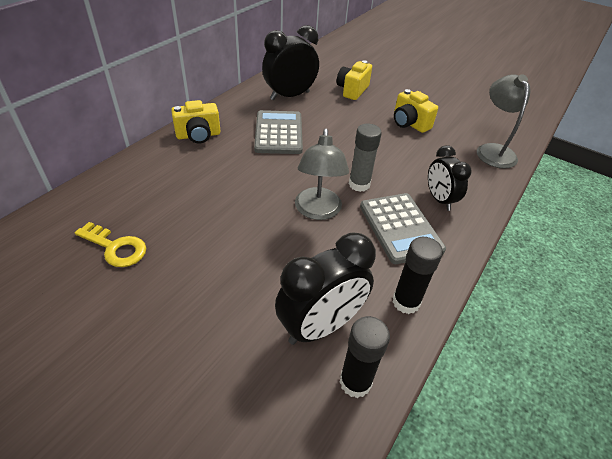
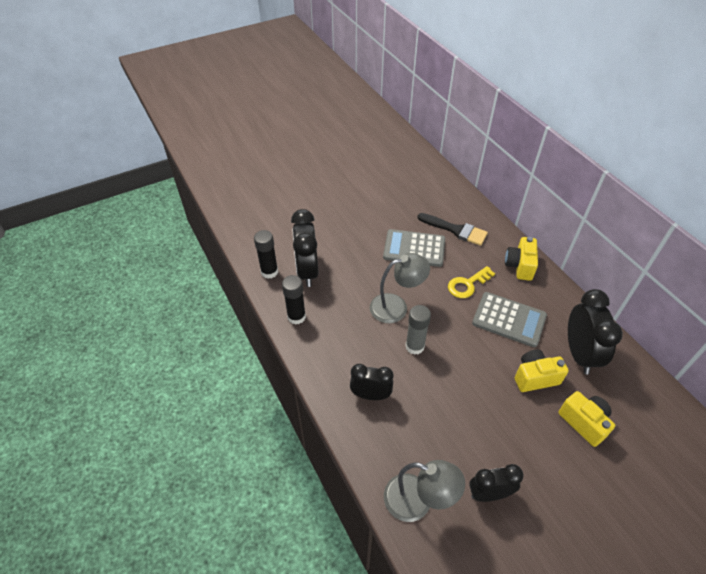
camera: 120 degrees right, 5 degrees up
(116, 247) = (410, 206): yellow key -> yellow key (467, 284)
(155, 191) = (456, 230): none -> black brush
(318, 211) = (396, 306): grey lamp -> grey lamp turned 135 degrees clockwise
(400, 228) = (355, 348): grey calculator -> grey calculator (414, 248)
(409, 123) = (496, 444): yellow camera -> yellow camera (535, 377)
(449, 121) = (489, 494): none -> black clock

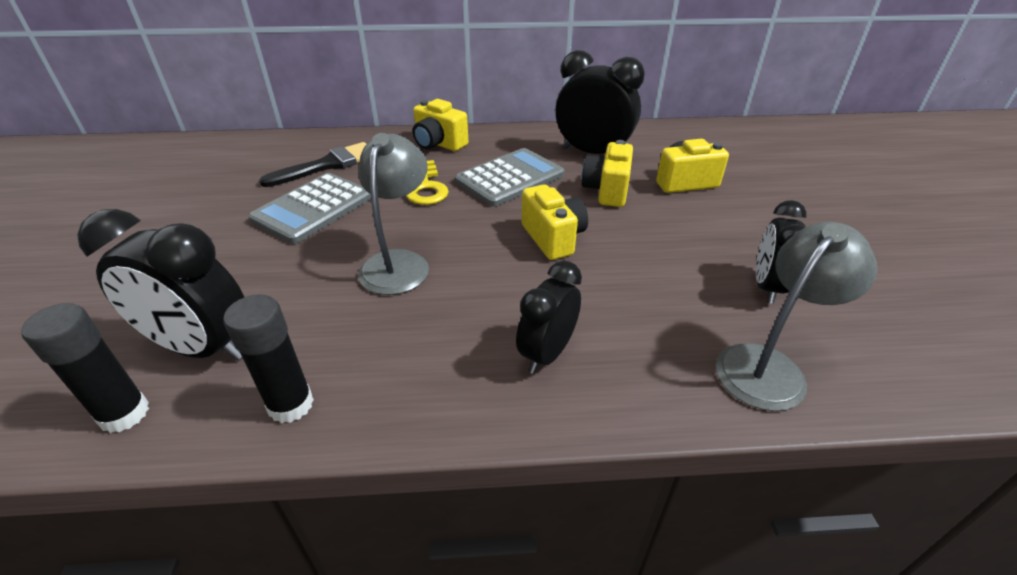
camera: 65 degrees left, 10 degrees down
(414, 346) = (488, 270): grey glue stick -> none
(462, 365) = (553, 238): none -> yellow camera

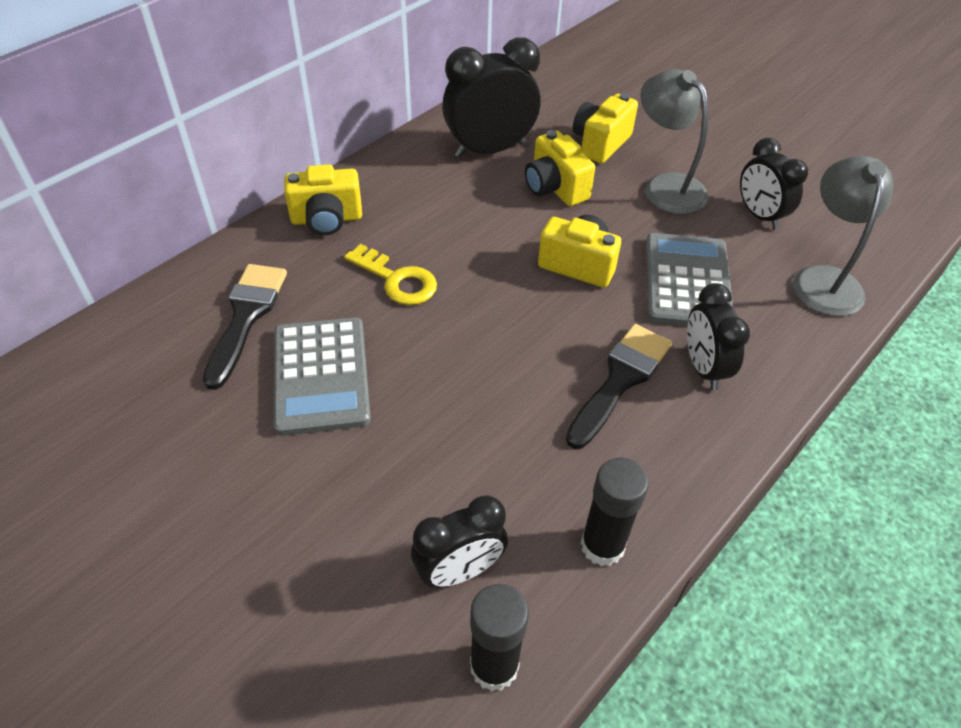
camera: 45 degrees left, 10 degrees up
(202, 348) = (459, 571): black clock -> black clock, size x0.64
(399, 262) = (494, 373): grey lamp -> grey lamp (666, 186)
(471, 318) = (620, 380): none -> black brush
(510, 178) = (457, 222): grey calculator -> grey calculator (687, 281)

